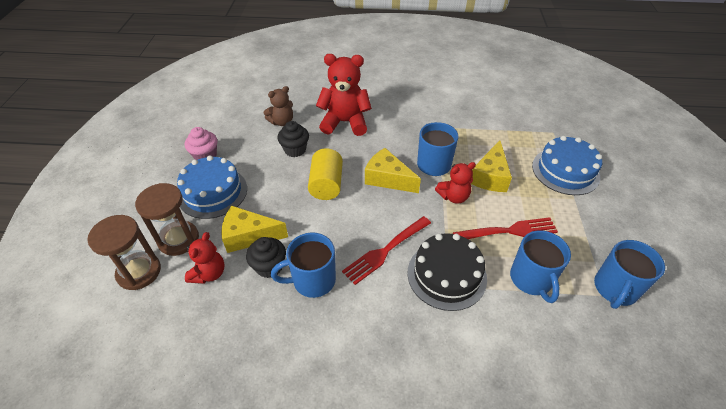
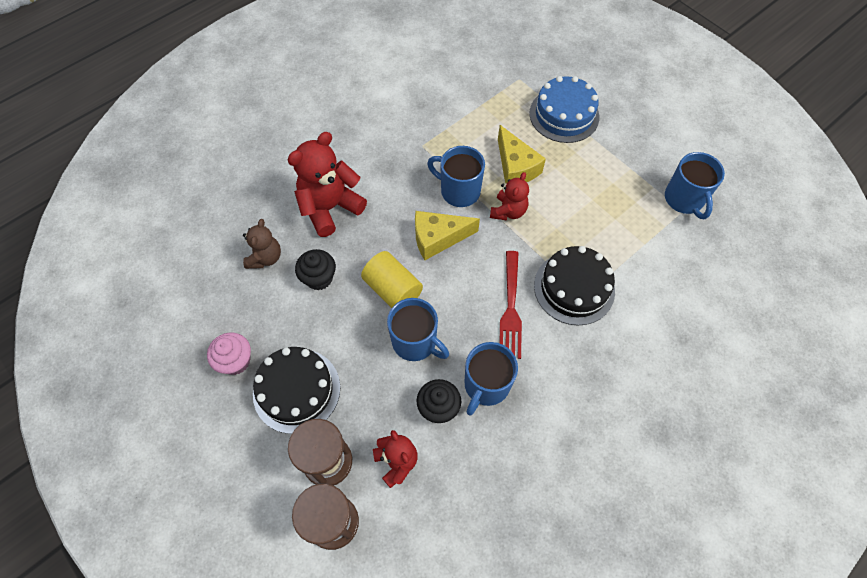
camera: 45 degrees left, 15 degrees up
(212, 192) = (296, 390): blue cake -> black cake
(249, 236) = (387, 398): yellow cheese -> none
(508, 231) = (578, 210): red fork -> none
(531, 279) = (630, 239): blue mug -> blue mug (415, 342)

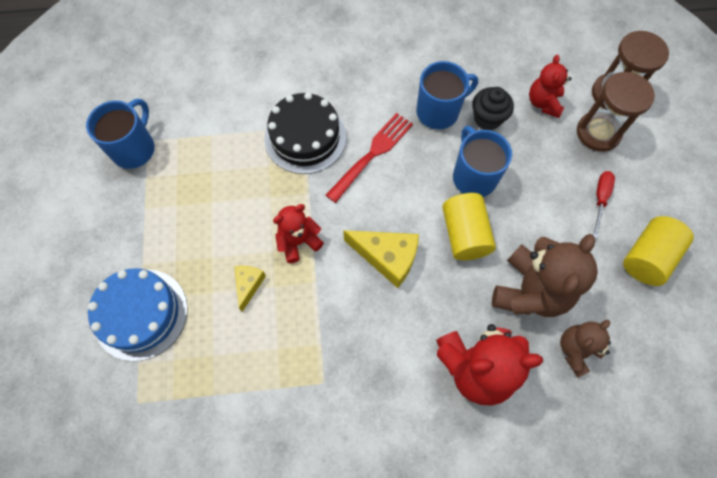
camera: 145 degrees left, 5 degrees up
(236, 361) = (647, 257): pink cupcake -> yellow cylinder
(296, 390) = (600, 199): black cake -> red screwdriver
(319, 278) = (530, 291): black cupcake -> brown teddy bear
(459, 191) = (328, 296): blue mug -> none
(515, 167) = (248, 285): yellow cheese -> yellow cheese, size x0.57

